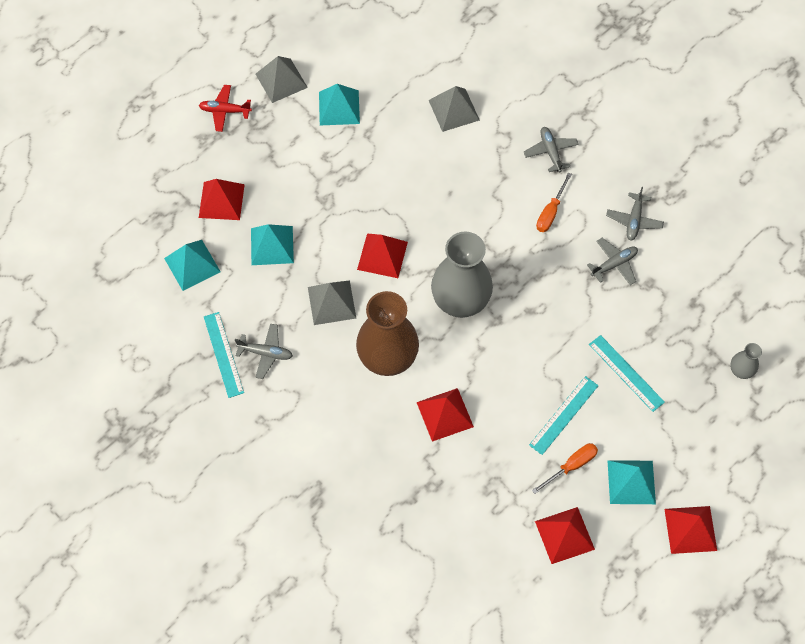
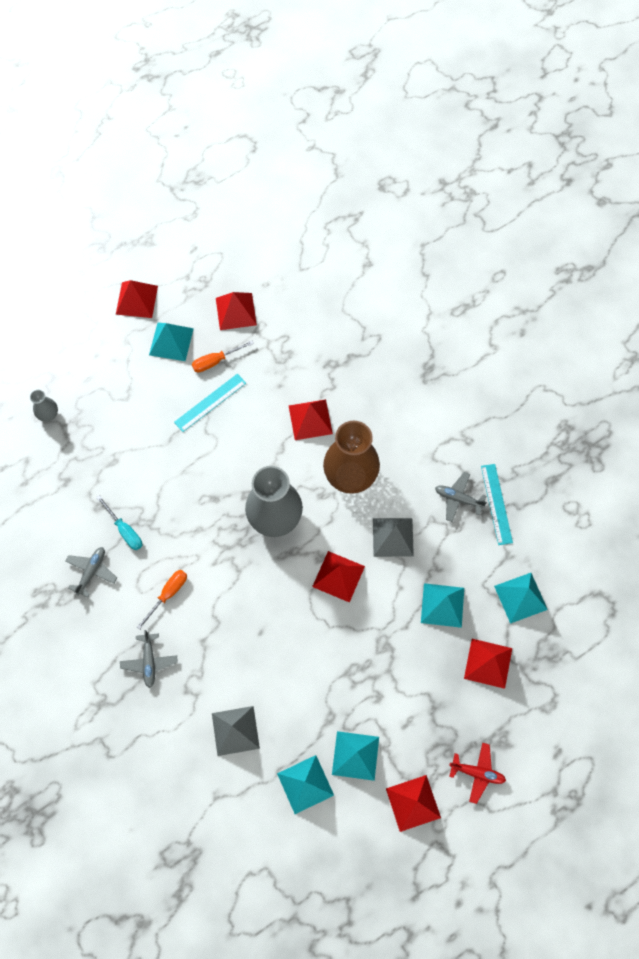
camera: 170 degrees left, 5 degrees up
(281, 80) = (413, 803): grey pyramid -> red pyramid
(380, 80) = (305, 784): none -> turquoise pyramid
(614, 264) = (125, 530): grey plane -> turquoise screwdriver
(626, 373) = (147, 429): turquoise ruler -> none

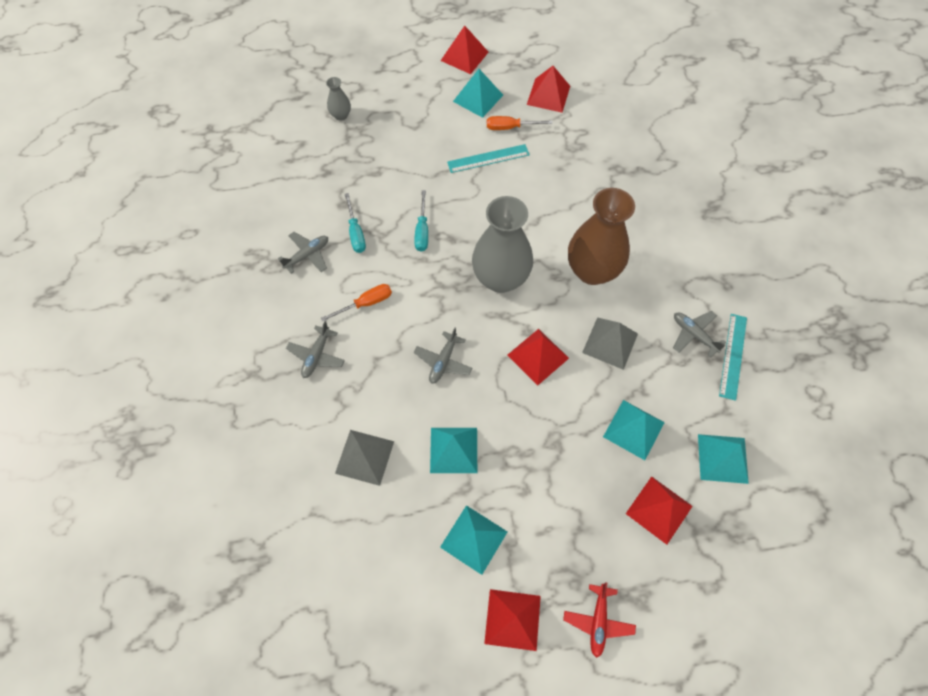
camera: 25 degrees right, 5 degrees down
(184, 502) = (422, 231): none -> turquoise screwdriver
(261, 617) = (443, 361): none -> grey plane
(305, 784) = (408, 543): turquoise pyramid -> turquoise pyramid (453, 450)
(310, 419) = (575, 207): red pyramid -> none
(477, 773) = (598, 621): red plane -> red plane turned 60 degrees clockwise

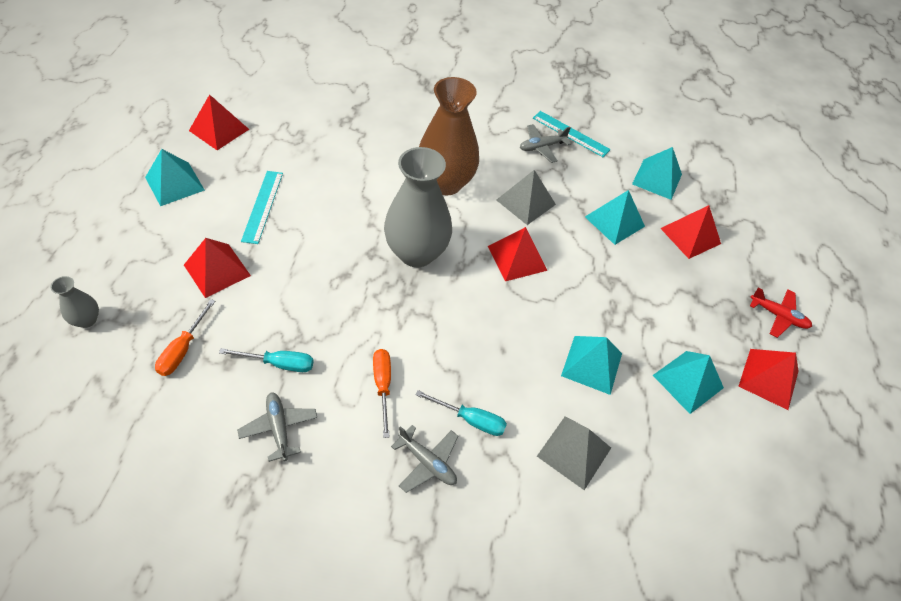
camera: 75 degrees left, 10 degrees down
(422, 231) = (318, 297): turquoise screwdriver -> turquoise screwdriver (470, 419)
(443, 361) = (490, 337): grey plane -> none
(464, 56) = (104, 172): red pyramid -> red pyramid (217, 270)
(510, 127) = (236, 174): orange screwdriver -> orange screwdriver (183, 349)

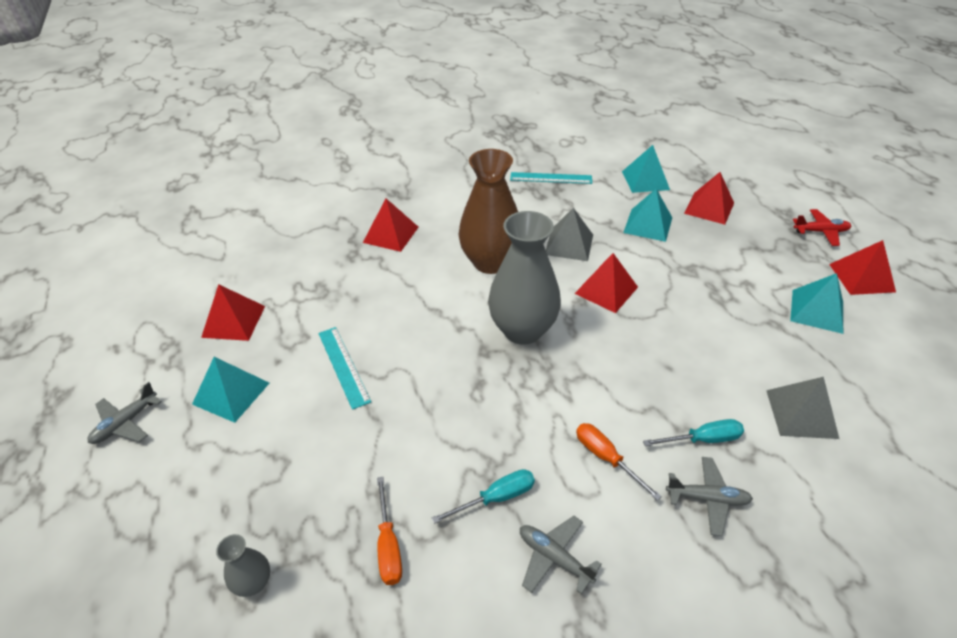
camera: 25 degrees left, 10 degrees down
(217, 270) = (352, 449): red pyramid -> red pyramid (390, 234)
(542, 147) = (539, 198): grey plane -> grey plane (125, 423)
(591, 364) = (742, 338): turquoise pyramid -> none

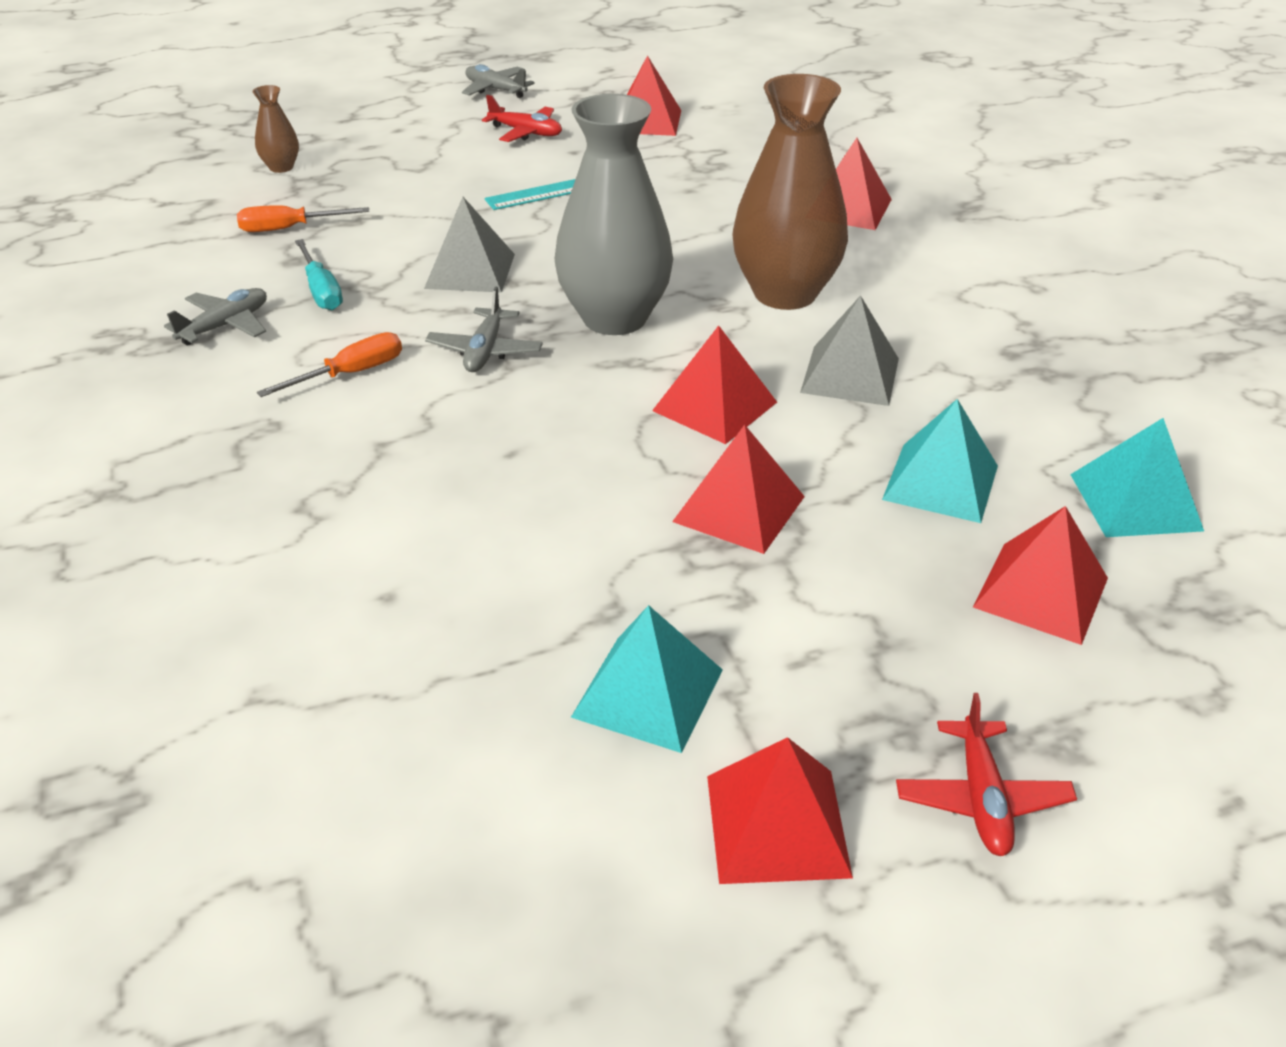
camera: 90 degrees right, 5 degrees down
(231, 393) = (526, 132): turquoise pyramid -> red plane
(254, 583) = (281, 167): grey vase -> brown vase
(551, 178) = (1087, 367): turquoise ruler -> none
(687, 283) = (739, 509): none -> red pyramid
(703, 439) = (353, 466): turquoise screwdriver -> none
(707, 499) = (251, 453): grey plane -> grey plane (485, 351)
(801, 413) = (372, 590): grey pyramid -> grey pyramid (470, 271)

